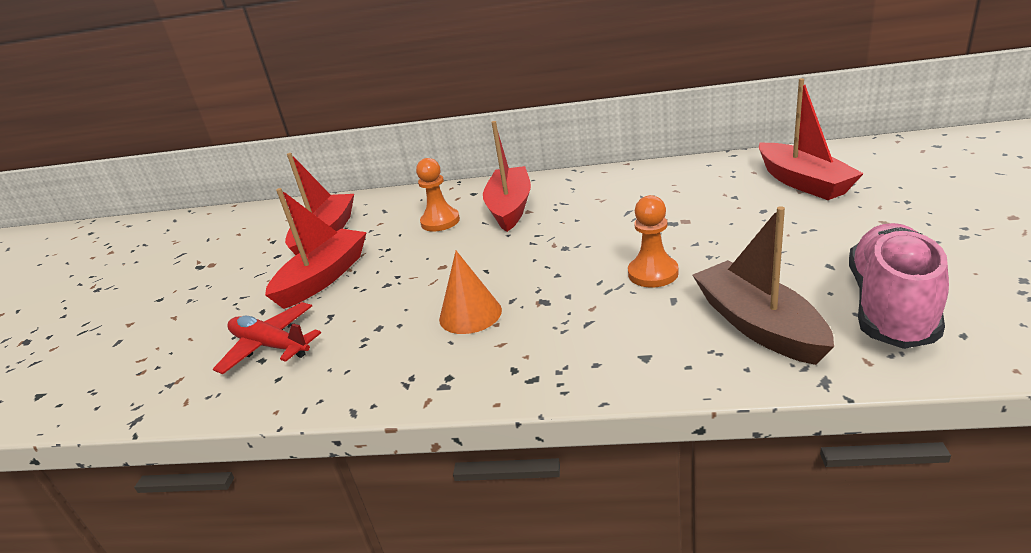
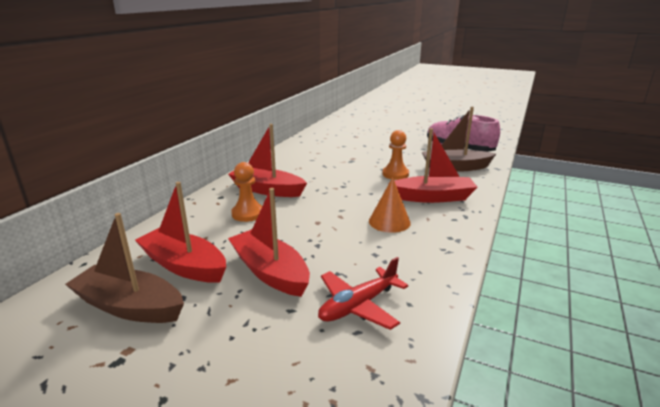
camera: 75 degrees left, 5 degrees down
(262, 241) = (130, 306): none -> brown boat
(803, 182) = (350, 134): red boat -> red boat (433, 197)

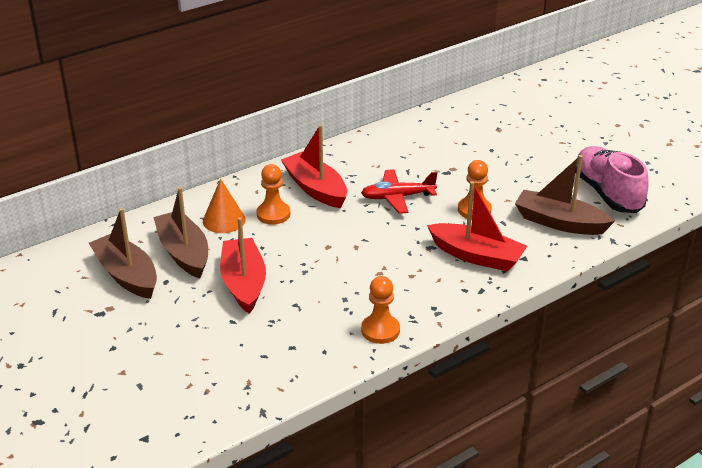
camera: 30 degrees right, 10 degrees up
(184, 265) = (184, 253): red boat -> brown boat
(358, 305) = (284, 337): red plane -> red plane (397, 197)
(389, 222) = (395, 270): orange cone -> orange cone (224, 220)
(434, 267) = (380, 330): none -> orange pawn

